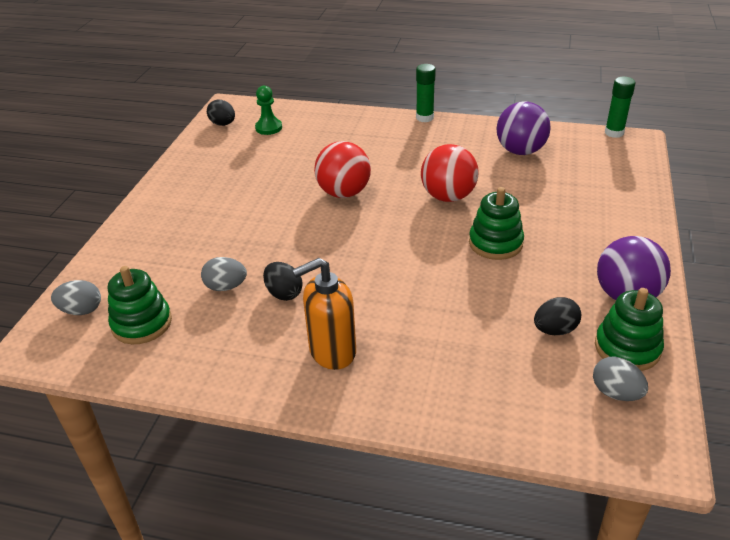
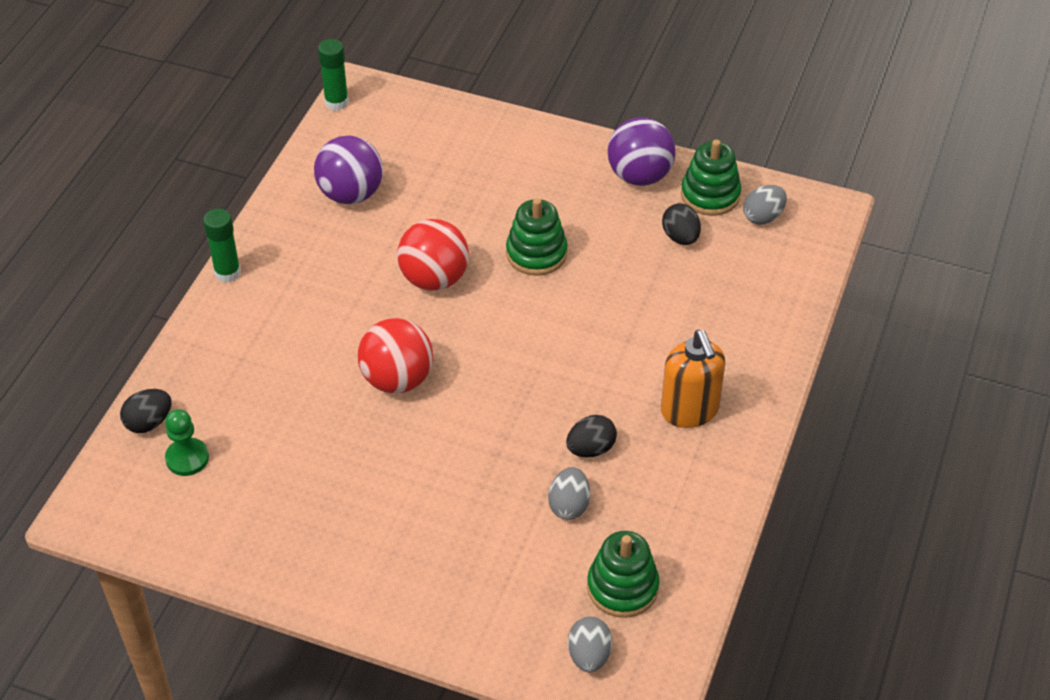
camera: 85 degrees left, 10 degrees up
(223, 124) = (151, 519): black egg -> black egg (149, 422)

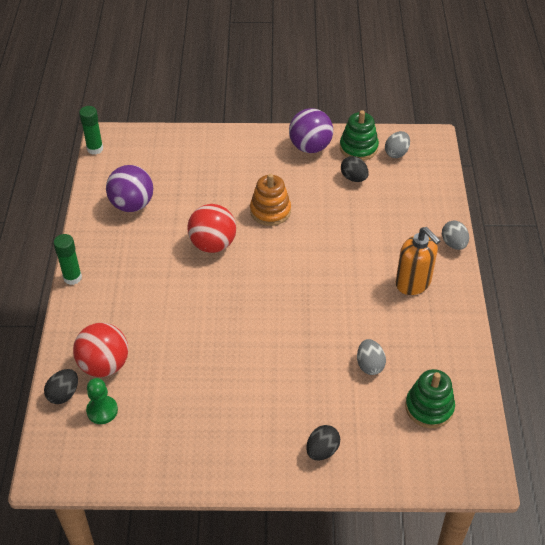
camera: 20 degrees left, 0 degrees up
(397, 379) = (220, 316): red ball -> red ball (104, 365)
(536, 253) = (270, 211): green stacking toy -> orange stacking toy
(589, 655) = (431, 459): grey egg -> grey egg (453, 244)
(591, 449) = (365, 325): black egg -> black egg (322, 450)

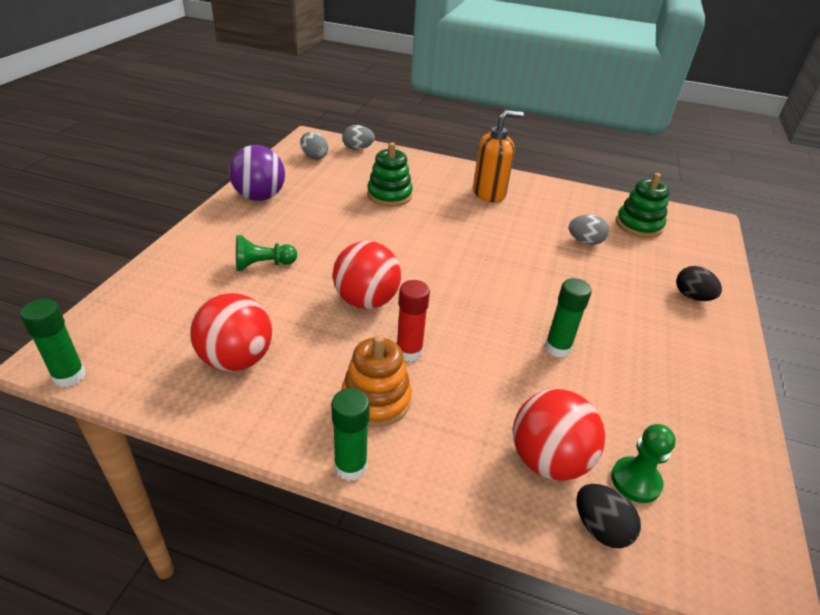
camera: 75 degrees left, 10 degrees down
(132, 204) = (237, 359): purple ball -> red ball
(171, 279) = (409, 352): none -> red glue stick
(209, 359) = (557, 348): none -> green glue stick
(226, 181) = (263, 265): none -> green pawn
(270, 211) = (339, 246): orange stacking toy -> orange stacking toy (376, 399)
(354, 178) = (329, 186): black egg -> none
(358, 148) = (288, 172): green stacking toy -> green stacking toy (389, 195)
(453, 244) = (450, 164): grey egg -> grey egg (357, 149)

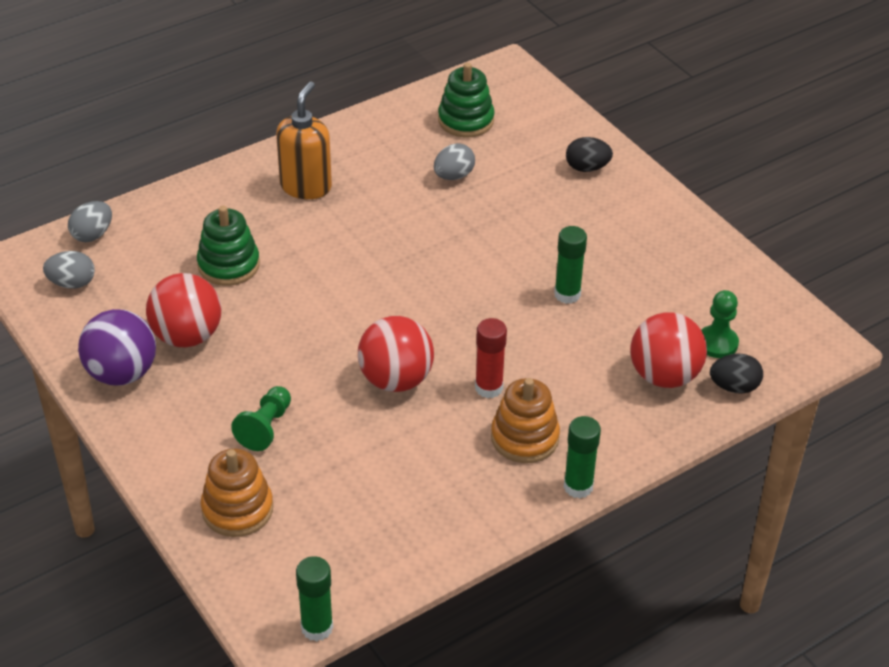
camera: 50 degrees left, 5 degrees up
(174, 285) = (237, 509): none -> orange stacking toy
(237, 359) = (397, 505): red ball -> red ball (187, 336)

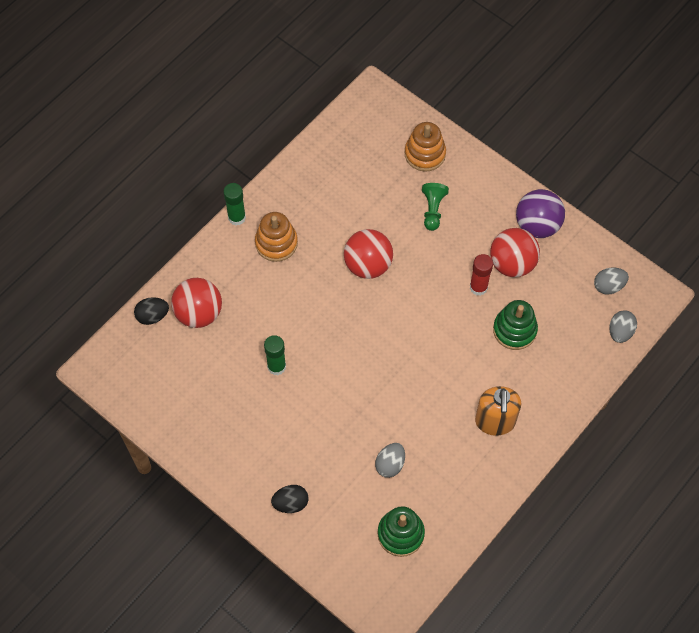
camera: 165 degrees right, 20 degrees up
(317, 628) = (354, 99): green glue stick -> none
(489, 388) = (308, 274): red glue stick -> red glue stick (478, 287)
(717, 343) = (167, 350): green pawn -> none

